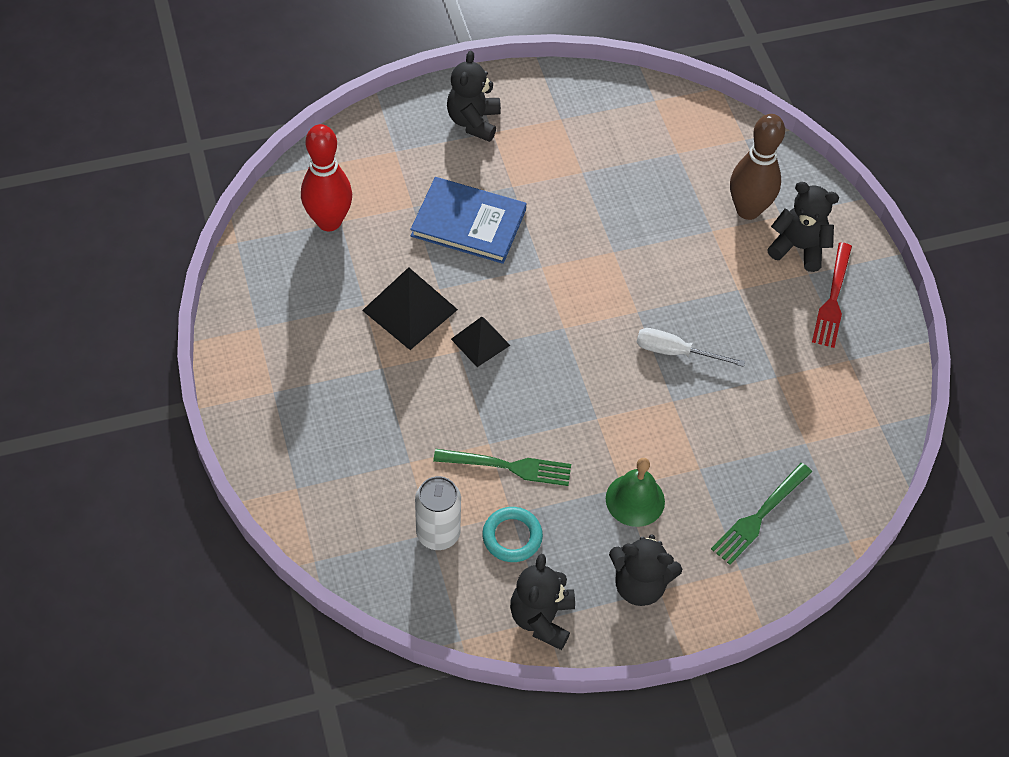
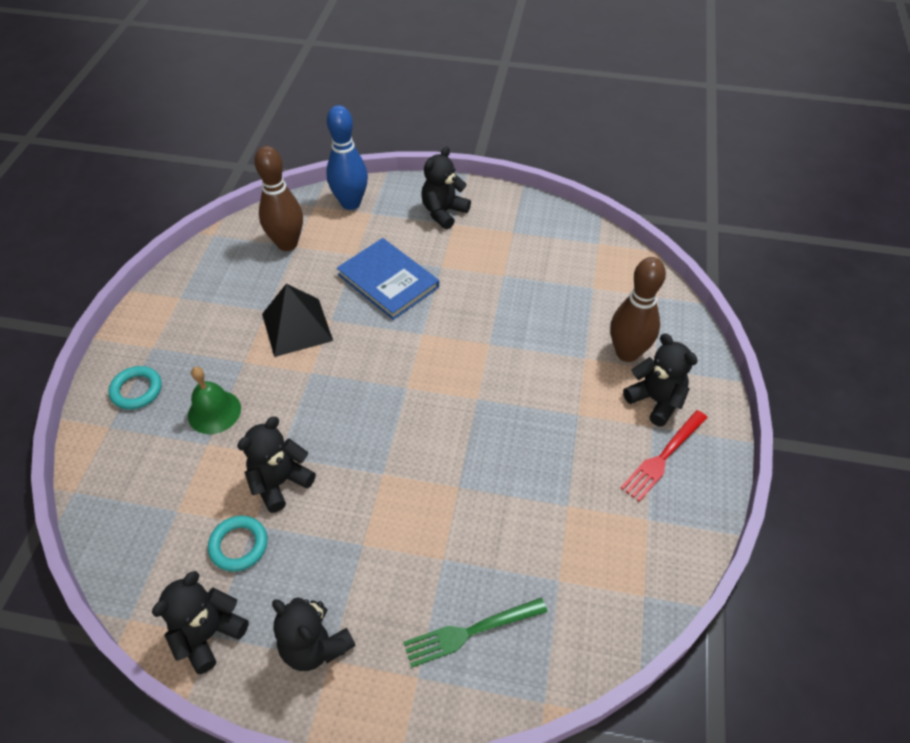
camera: 30 degrees right, 5 degrees down
(294, 441) = (137, 390): none -> turquoise ring
(329, 221) = (287, 244): red bowling pin -> brown bowling pin
(364, 147) = (350, 203): none -> blue bowling pin
(438, 533) = (183, 514): white can -> none
(480, 342) = (332, 372): black pyramid -> none
(508, 466) = (280, 482): green fork -> black teddy bear
(635, 500) = (366, 561): green bell -> green bell (214, 412)
(675, 352) = (488, 445): white screwdriver -> none

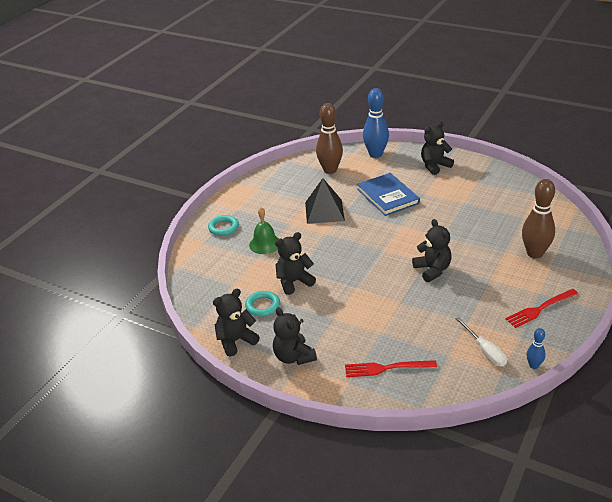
camera: 20 degrees right, 15 degrees down
(470, 632) = (386, 368): green fork -> red fork
(608, 558) = (485, 351): none -> white screwdriver
(655, 400) = (545, 280): black teddy bear -> black teddy bear (432, 270)
(684, 570) = (534, 365): none -> blue bowling pin

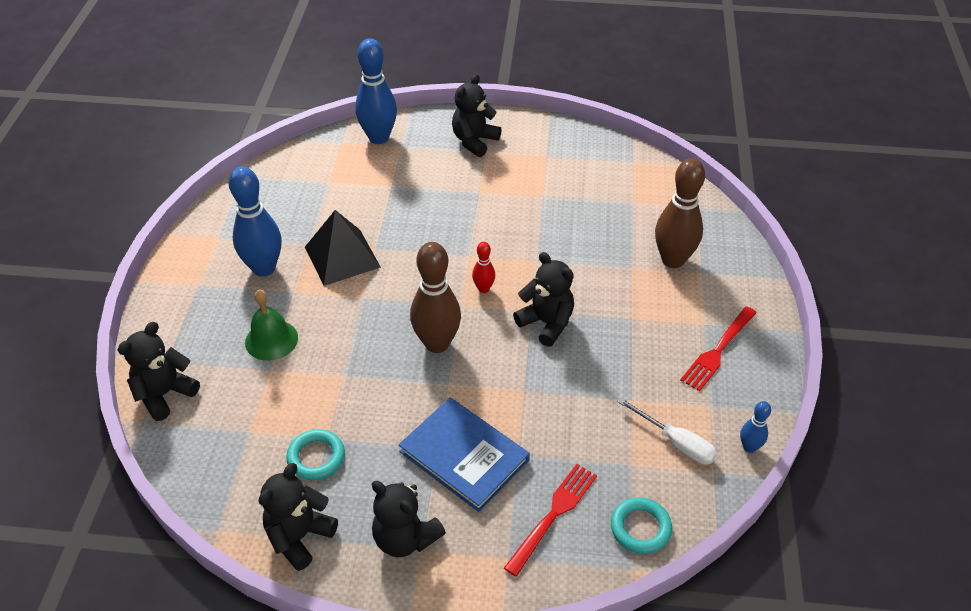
camera: 25 degrees left, 10 degrees up
(223, 227) = (189, 325): turquoise ring -> turquoise ring (640, 528)
(277, 208) = (264, 268): none -> blue bowling pin
(294, 282) = (348, 399): black teddy bear -> black teddy bear (165, 394)
(330, 170) = (320, 180): brown bowling pin -> brown bowling pin (437, 343)
(386, 368) = (553, 515): red fork -> red fork turned 150 degrees clockwise
(387, 196) = (427, 208): blue book -> blue book (464, 456)
(401, 244) = (483, 288): none -> red bowling pin

